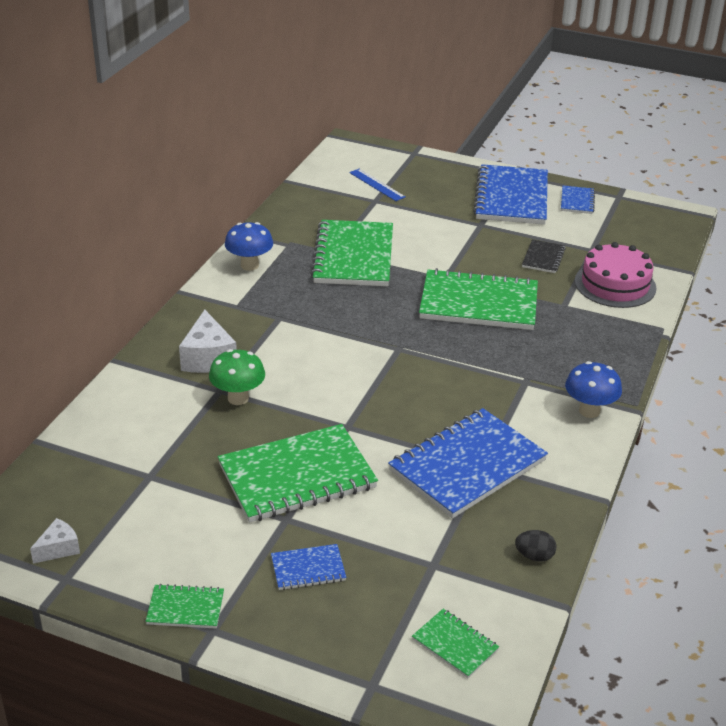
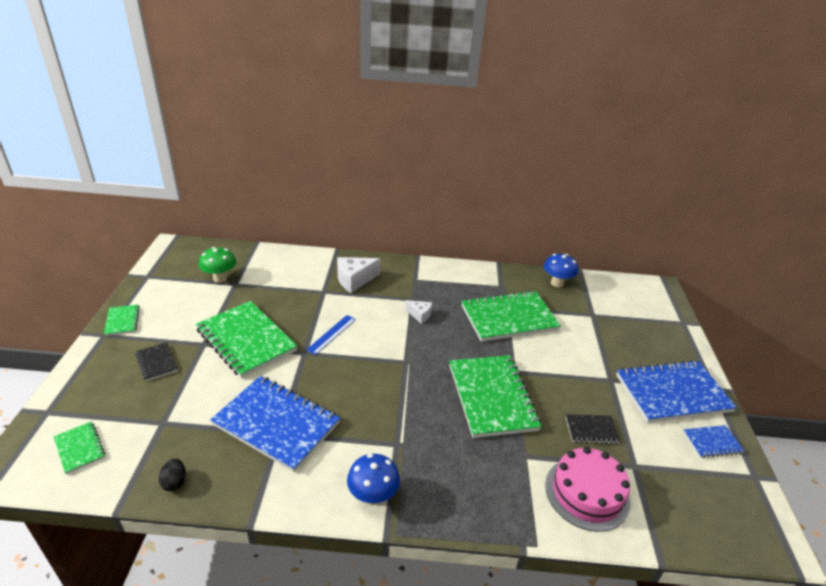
camera: 70 degrees right, 0 degrees up
(59, 549) = (170, 269): white cheese -> white cheese (420, 315)
(238, 398) = (318, 300): green mushroom -> green mushroom (220, 278)
(249, 265) = (464, 275): blue mushroom -> blue mushroom (557, 283)
(308, 569) = (157, 362): blue notebook -> black notebook
(377, 185) = (616, 311): blue ruler -> blue ruler (331, 334)
(455, 645) = (80, 448): green notebook -> green notebook turned 60 degrees counterclockwise

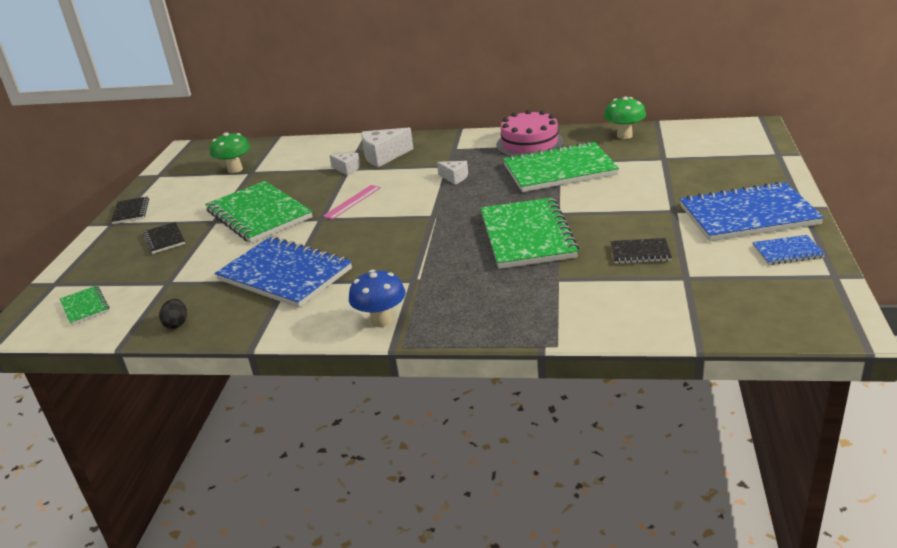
camera: 10 degrees right, 5 degrees down
(122, 321) = (131, 211): green notebook -> black notebook
(323, 292) = (347, 169): none -> white cheese
(331, 334) = (352, 202): blue ruler -> pink ruler
(557, 283) = (624, 135): blue mushroom -> green mushroom
(587, 493) = (623, 302): pink cake -> pink cake (529, 143)

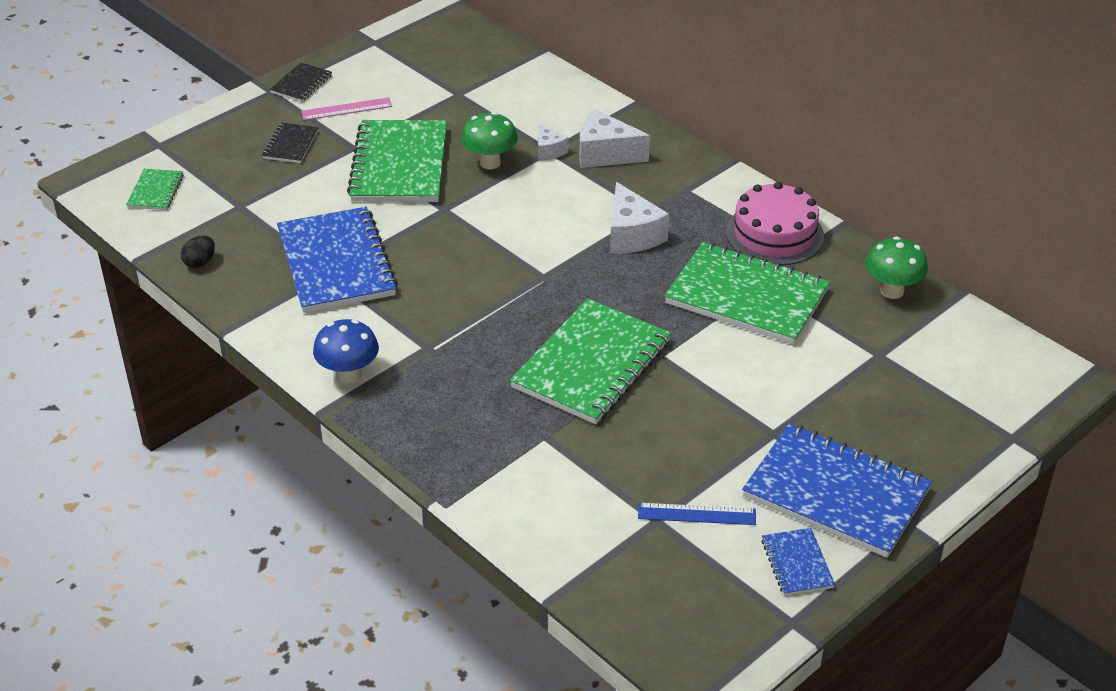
camera: 35 degrees right, 10 degrees up
(235, 169) = (449, 80): green mushroom -> green mushroom (490, 163)
(352, 202) = (497, 204): pink ruler -> pink ruler (346, 109)
(454, 177) = (632, 235): white cheese -> white cheese, size x1.73
(640, 253) = (661, 461): black notebook -> none
(701, 263) = (696, 514): none -> blue ruler
(787, 252) = (797, 563): blue notebook -> blue notebook turned 45 degrees clockwise

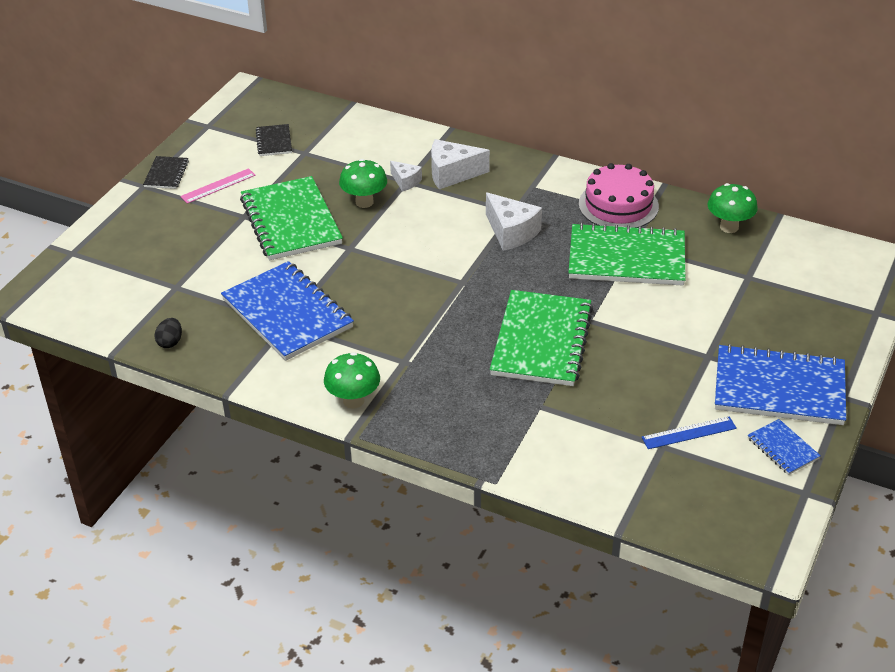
camera: 20 degrees left, 0 degrees up
(156, 191) = (94, 293): green notebook -> none
(291, 145) = (188, 226): black notebook -> black notebook (274, 142)
(348, 375) = (353, 401): blue mushroom -> green mushroom

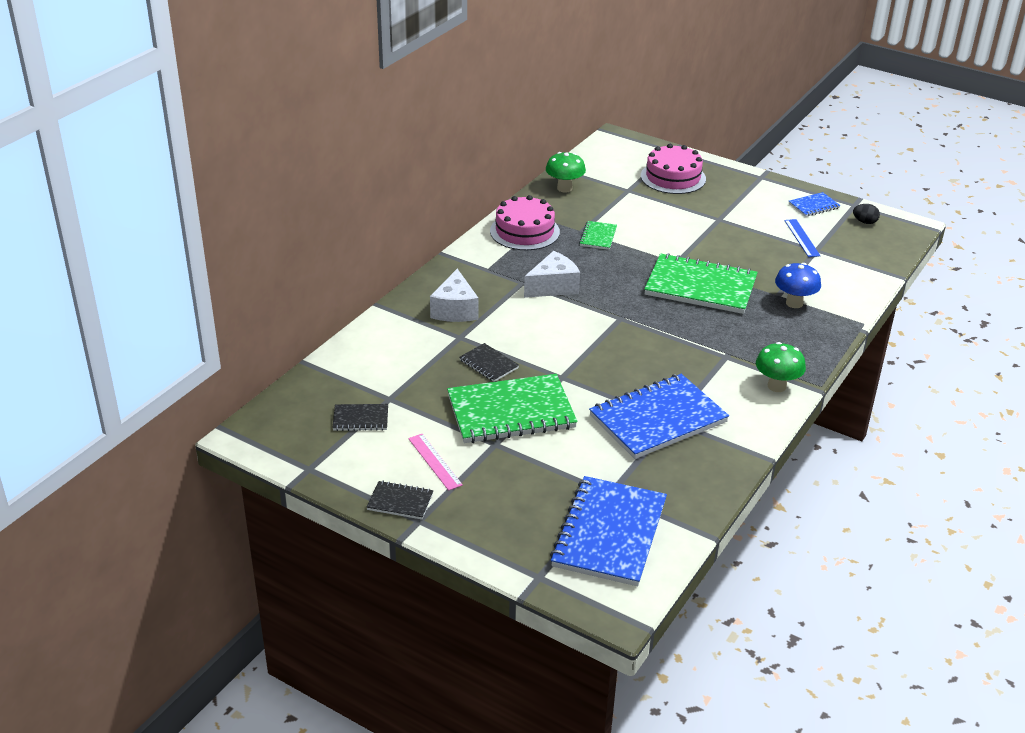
camera: 85 degrees left, 5 degrees down
(170, 342) = (698, 496): black egg -> black egg (864, 222)
(364, 202) = (489, 364): green mushroom -> black notebook
(405, 181) = (460, 337): white cheese -> none
(526, 420) = (794, 303): none -> blue mushroom
(626, 258) = (598, 237): green notebook -> green notebook, size x0.46
(779, 388) = (753, 198): blue notebook -> blue notebook (609, 533)
(800, 314) = (673, 177): none -> pink cake

